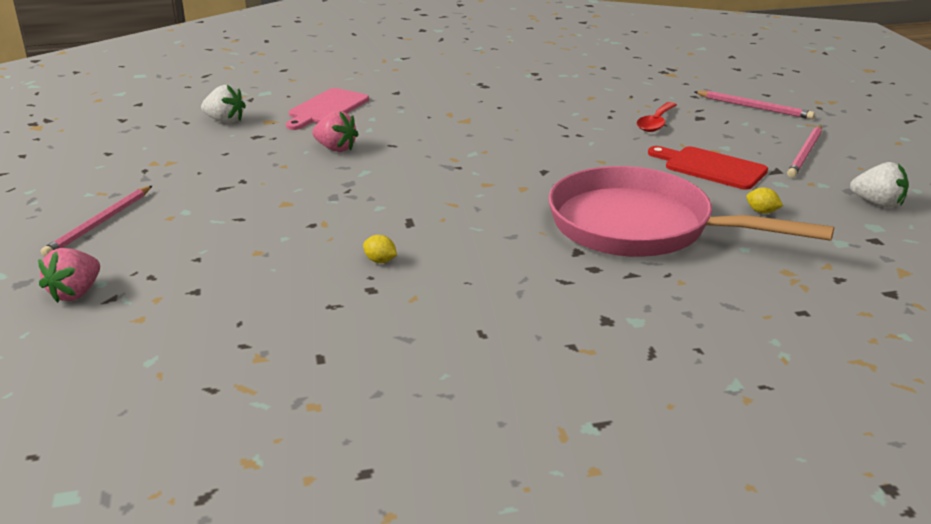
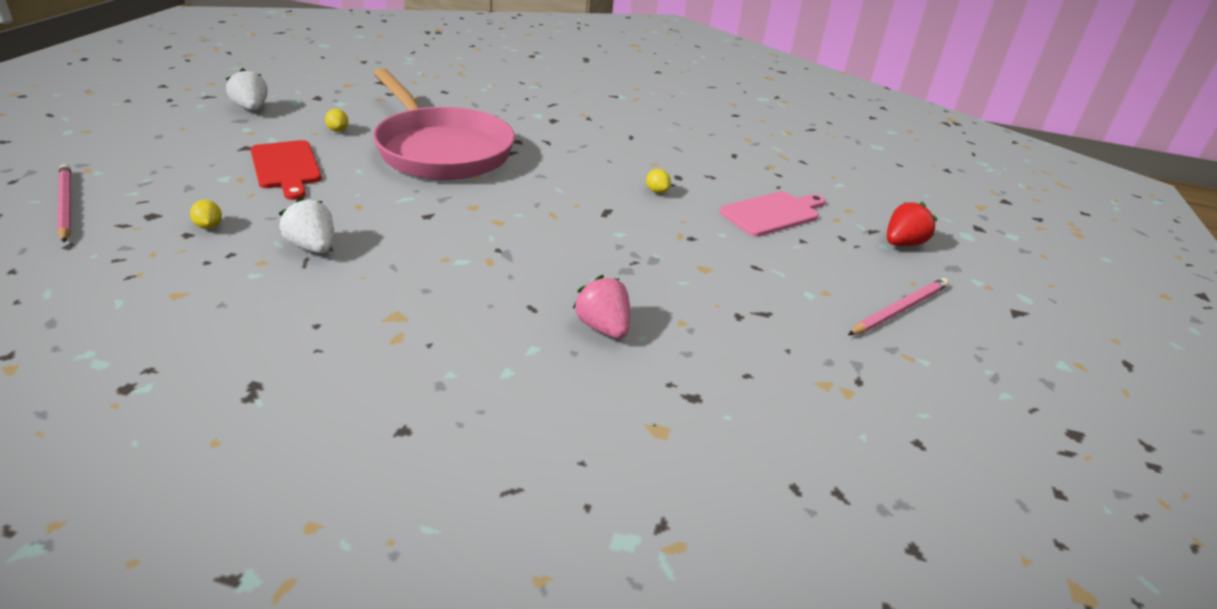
camera: 155 degrees left, 5 degrees up
(76, 293) = (902, 244): pink strawberry -> red strawberry
(225, 121) = (728, 462): white strawberry -> white strawberry (312, 247)
(327, 109) = (551, 428): pink cutting board -> pink cutting board (773, 213)
(656, 123) = (209, 226): red spoon -> yellow lemon
(805, 154) = (183, 150): pink pencil -> none

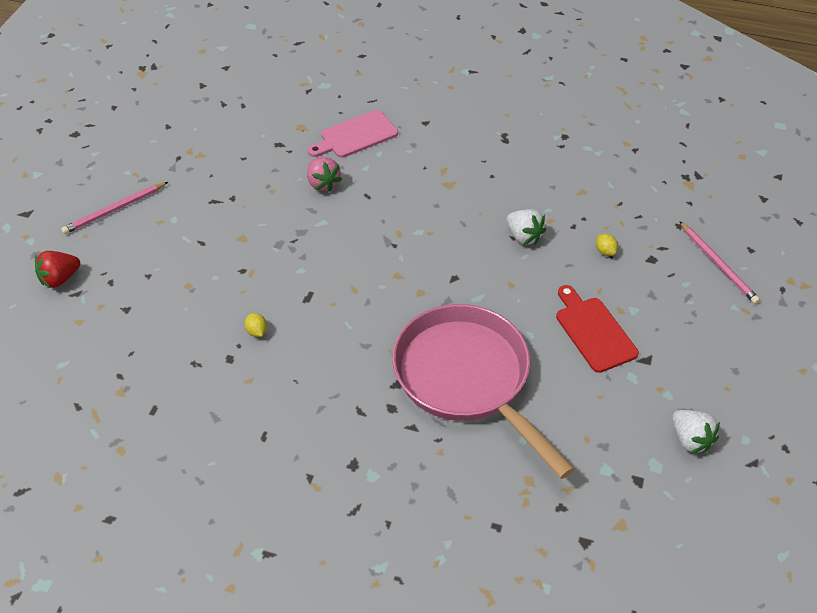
camera: 175 degrees left, 15 degrees up
(338, 130) = (580, 404): yellow lemon -> none
(773, 213) = (157, 309): pink cutting board -> pink cutting board (356, 136)

